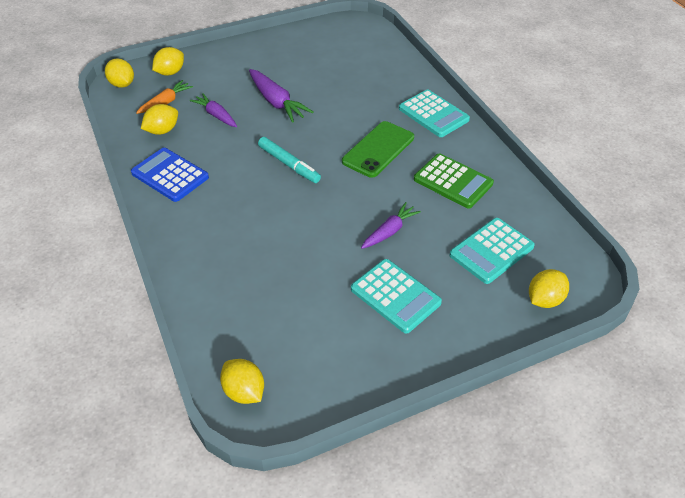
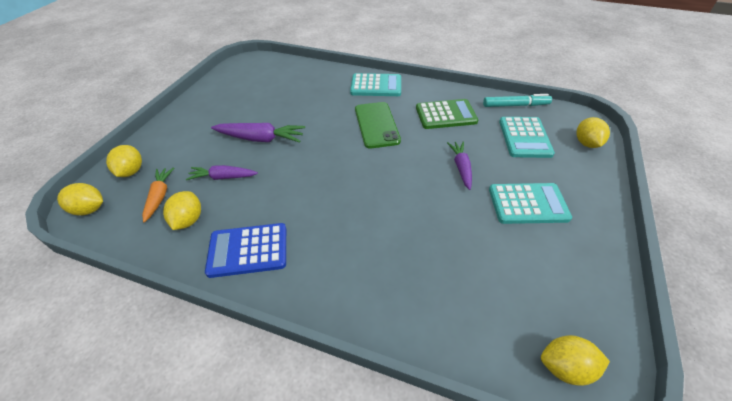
camera: 45 degrees left, 0 degrees up
(289, 164) = (333, 173): turquoise marker -> turquoise marker (515, 105)

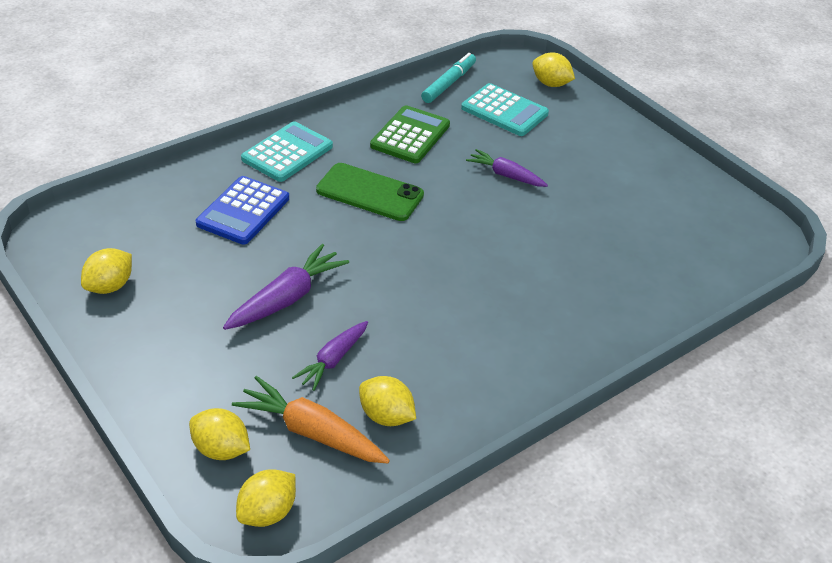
camera: 60 degrees left, 5 degrees down
(159, 196) = (311, 432): orange carrot -> orange carrot, size x1.51
(248, 250) = (483, 380): blue calculator -> blue calculator (243, 211)
(528, 204) = (591, 166): turquoise calculator -> none
(565, 367) = (753, 249): yellow lemon -> yellow lemon (110, 286)

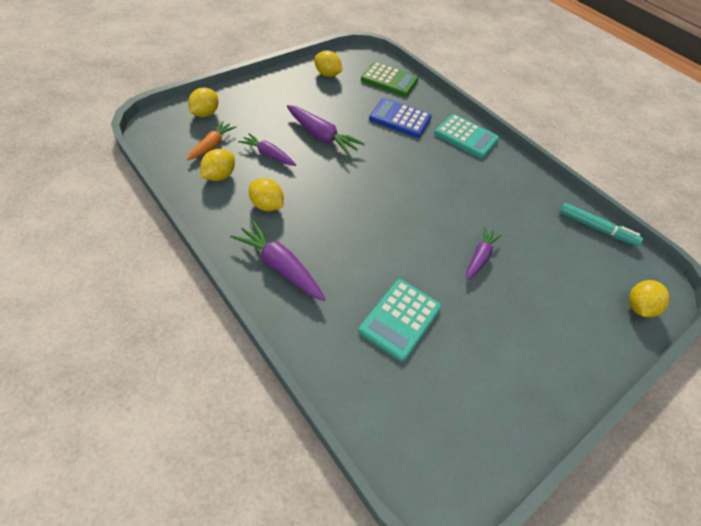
camera: 85 degrees right, 10 degrees up
(267, 512) = (159, 129): yellow lemon -> yellow lemon (267, 205)
(311, 432) = (212, 145): orange carrot -> orange carrot, size x0.66
(370, 192) = (434, 175): green phone -> none
(410, 135) = (511, 200): green calculator -> green calculator (389, 80)
(504, 111) = (574, 265): turquoise calculator -> turquoise calculator (400, 319)
(549, 343) = (280, 266): none -> purple carrot

